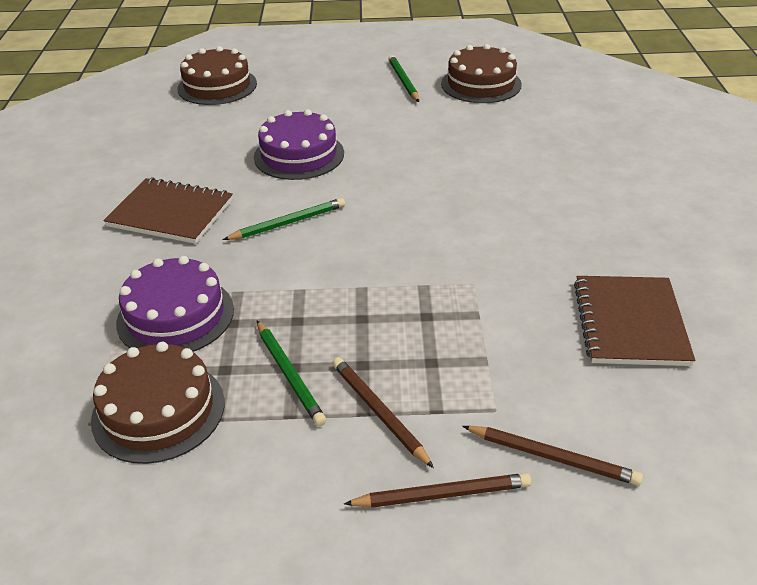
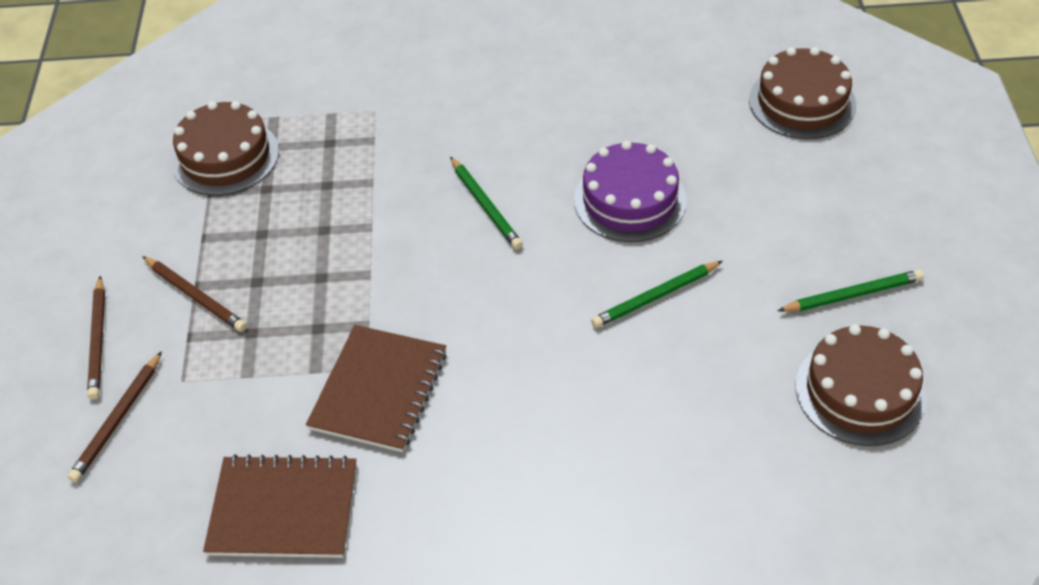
camera: 90 degrees right, 10 degrees up
(171, 213) = (506, 113): brown notebook -> brown notebook (379, 390)
(175, 316) = (341, 145): purple cake -> none
(289, 374) = (252, 232): green pencil -> green pencil (655, 297)
(379, 412) = (195, 296): brown pencil -> brown pencil turned 75 degrees clockwise

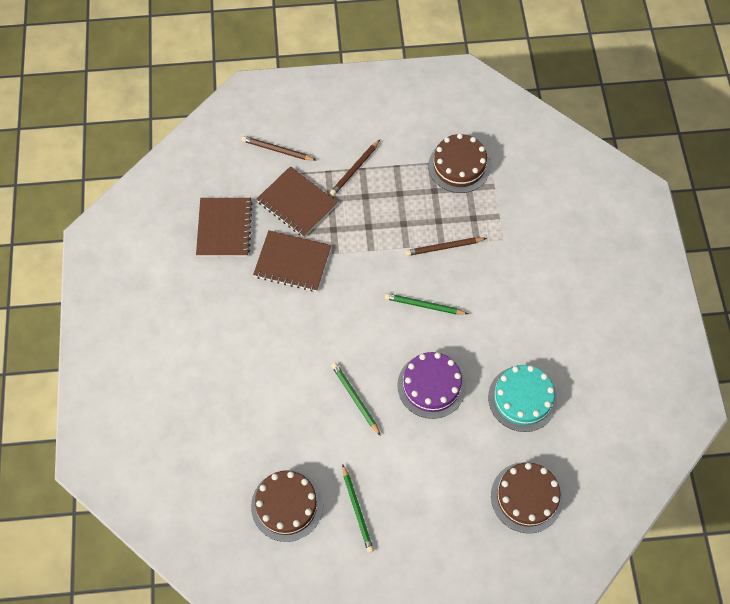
camera: 85 degrees right, 15 degrees up
(98, 340) = (326, 132): brown pencil -> brown pencil (444, 247)
(250, 385) = (297, 203): none -> brown notebook
(485, 206) = (424, 305): green pencil -> green pencil turned 45 degrees clockwise
(648, 100) = (522, 398): none -> turquoise cake

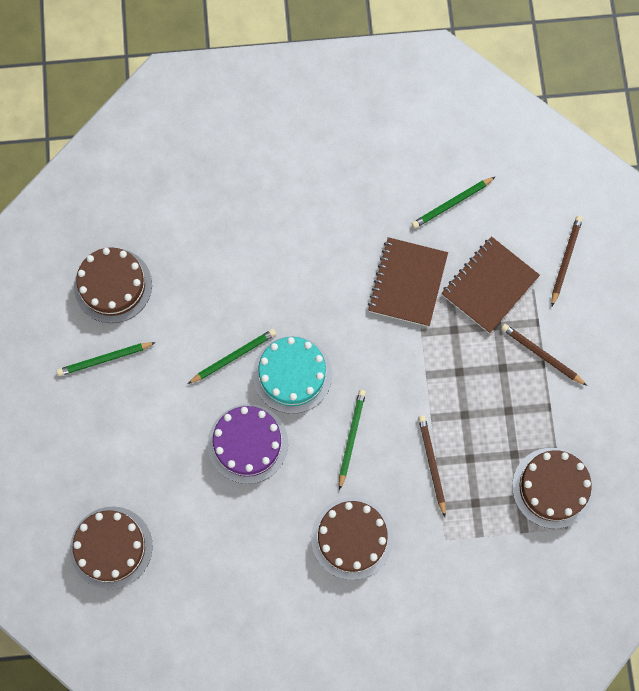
camera: 90 degrees right, 10 degrees up
(224, 228) = (452, 203): brown notebook -> green pencil
(506, 305) = (352, 538): none -> brown cake
(522, 398) = (230, 550): turquoise cake -> turquoise cake (292, 374)

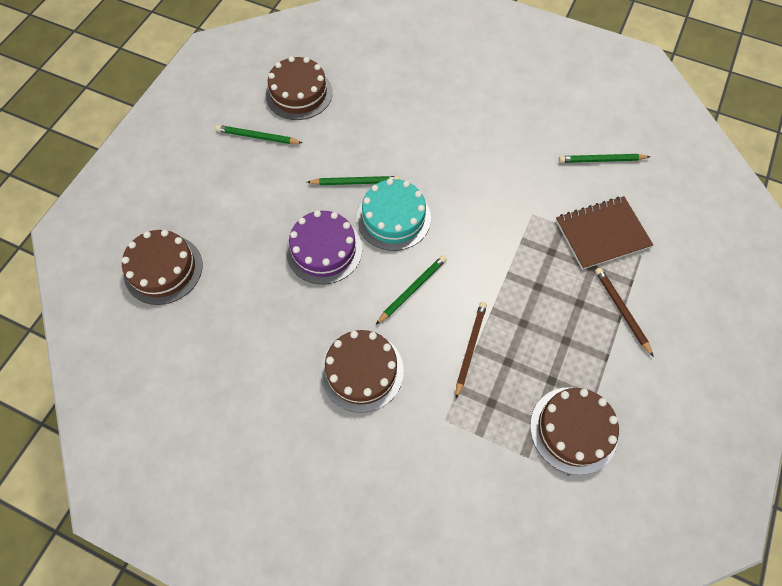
camera: 30 degrees right, 10 degrees down
(407, 283) = (531, 198): brown notebook -> none
(565, 260) = (682, 247): brown pencil -> none

